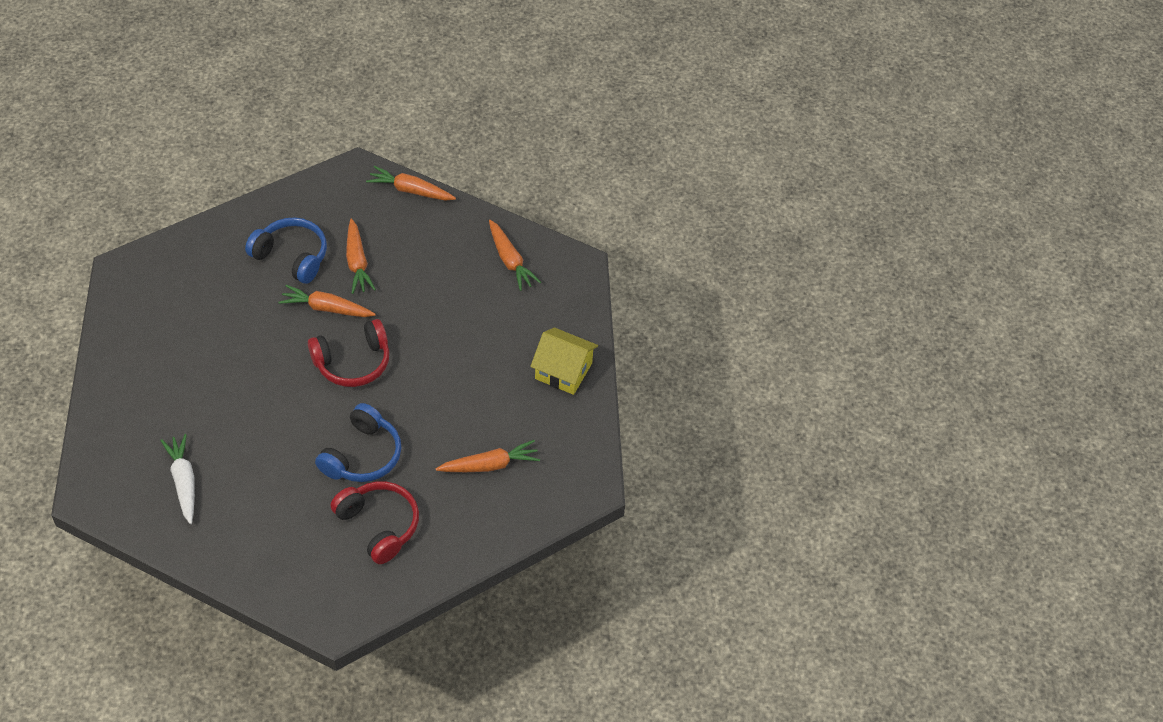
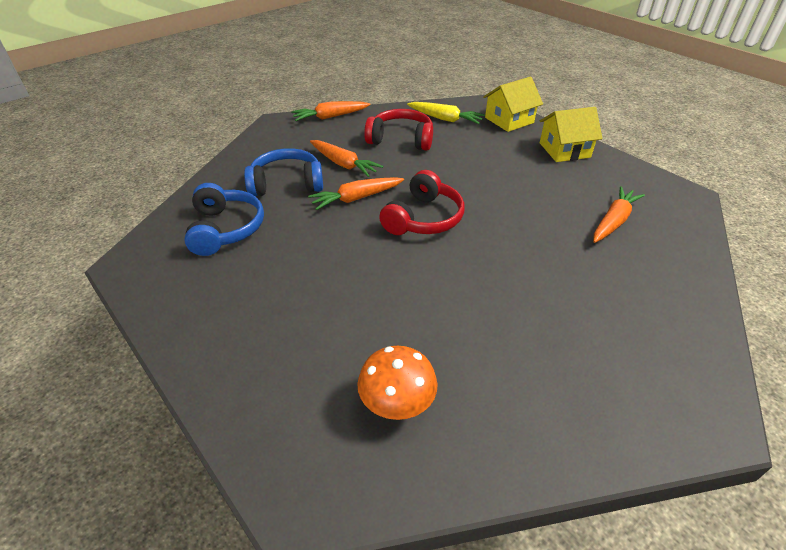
camera: 35 degrees left, 10 degrees down
(183, 482) = (397, 403): white carrot -> orange mushroom
(362, 455) = (522, 271): blue headphones -> blue headphones (226, 229)
(379, 525) = (613, 312): red headphones -> red headphones (401, 139)
(510, 260) = (445, 119): orange carrot -> yellow carrot
(568, 301) = (509, 120): none -> yellow house

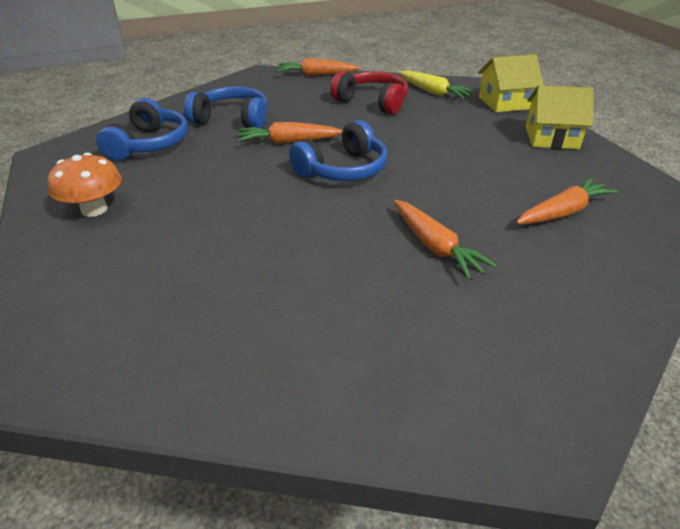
camera: 20 degrees right, 5 degrees down
(344, 164) = (299, 113): orange carrot -> orange carrot (435, 246)
(397, 403) = (188, 318): orange mushroom -> orange mushroom (94, 209)
(423, 218) = (343, 170): red headphones -> blue headphones

